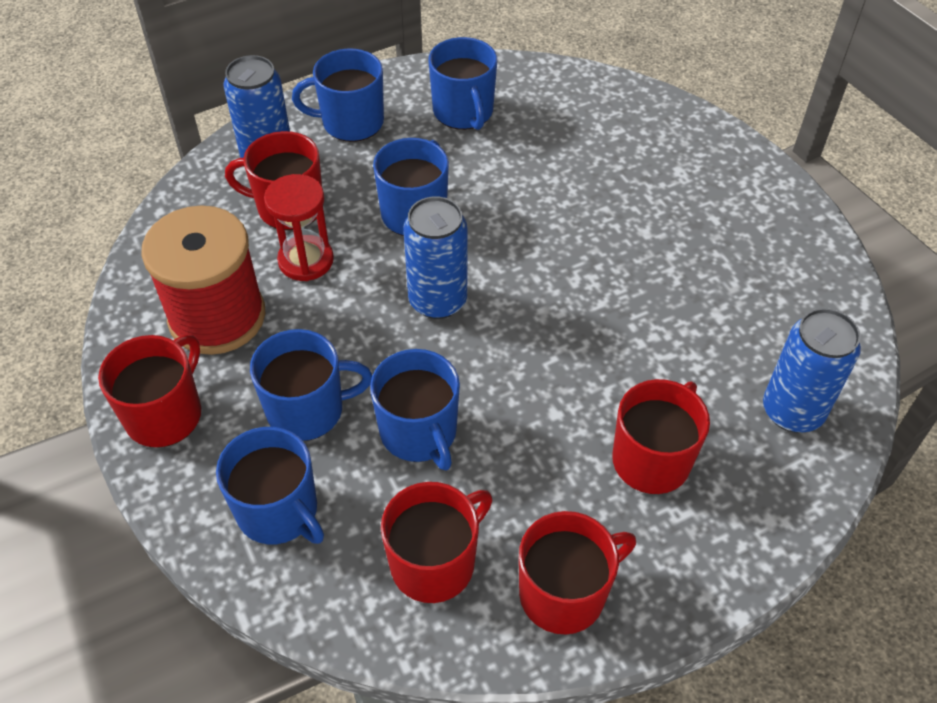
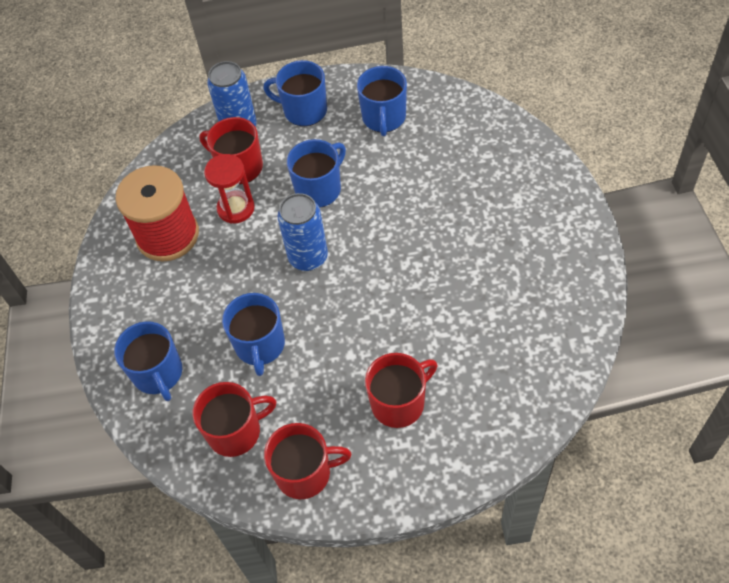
camera: 25 degrees right, 5 degrees up
(165, 414) = (115, 293): red mug -> none
(307, 410) = (198, 312): blue mug -> none
(792, 411) = (509, 395): blue can -> none

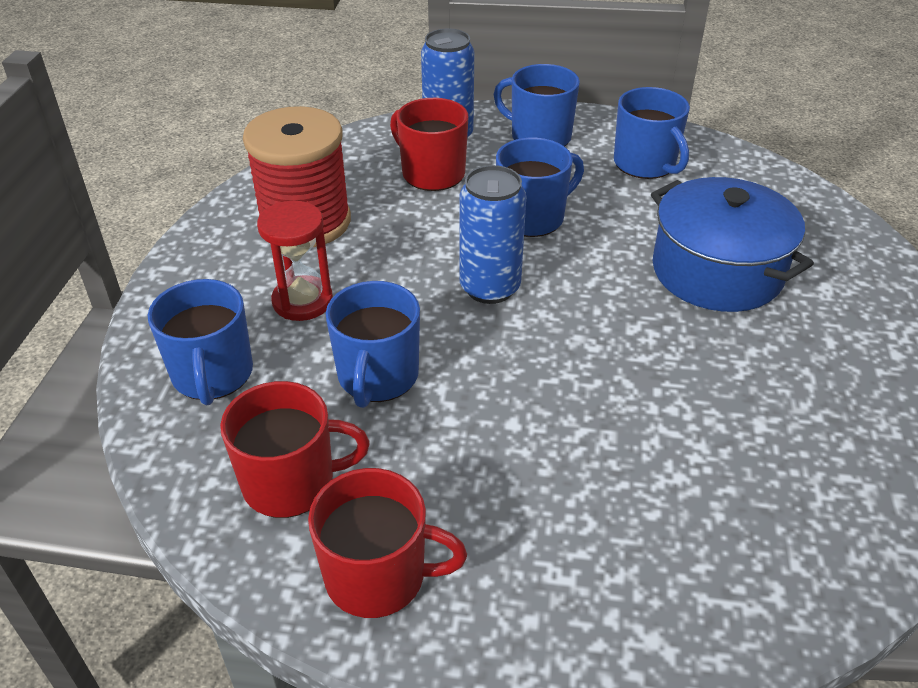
camera: 10 degrees right, 15 degrees down
(236, 208) = (409, 213): red hourglass -> red hourglass (302, 301)
(384, 118) = (645, 164): blue mug -> blue mug turned 45 degrees counterclockwise
(399, 403) = (573, 512): red mug -> none
(448, 203) = (717, 271): none -> blue pot

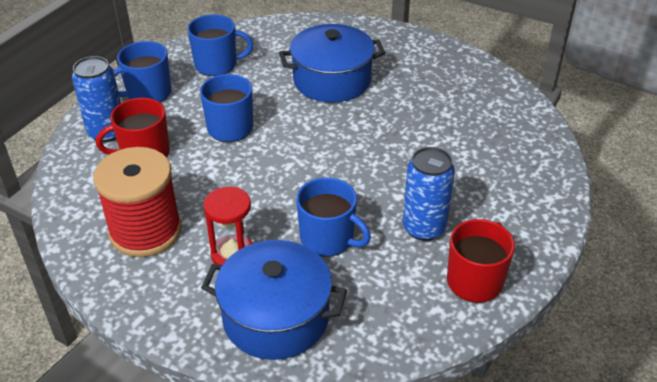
camera: 65 degrees left, 0 degrees up
(212, 374) = (276, 317): blue mug -> blue pot
(291, 482) = (392, 300): red mug -> none
(490, 288) = (282, 167): blue can -> blue can (424, 228)

